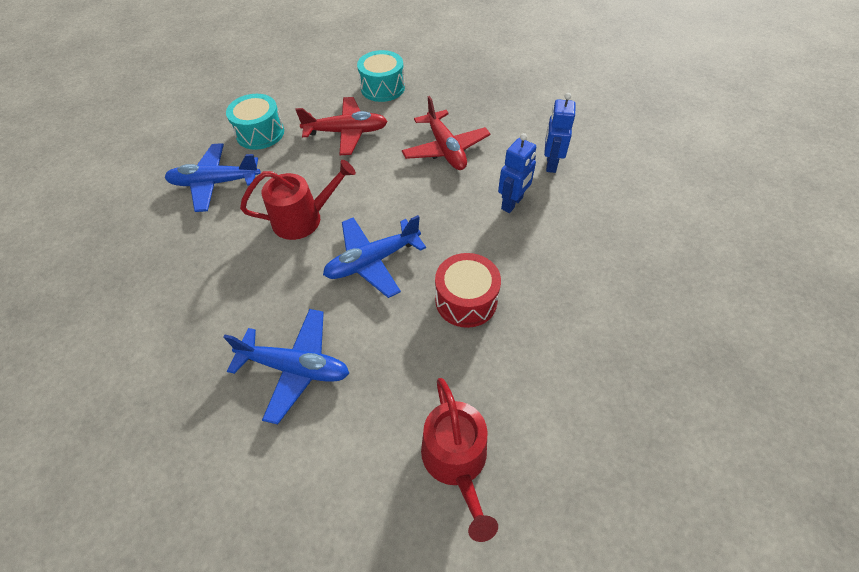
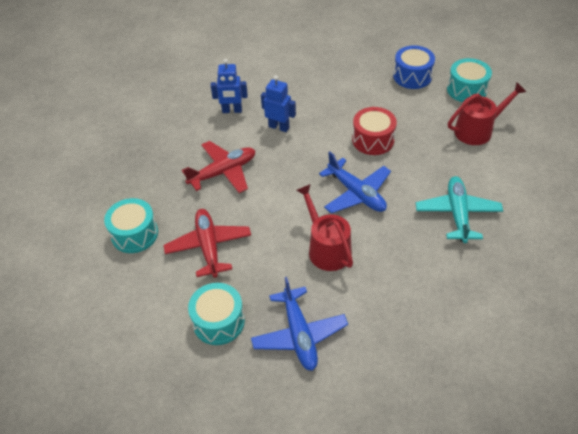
camera: 100 degrees left, 5 degrees down
(295, 367) = (457, 214): blue plane -> turquoise plane
(570, 482) = (466, 90): none -> turquoise drum
(615, 395) = (412, 76): none -> blue drum

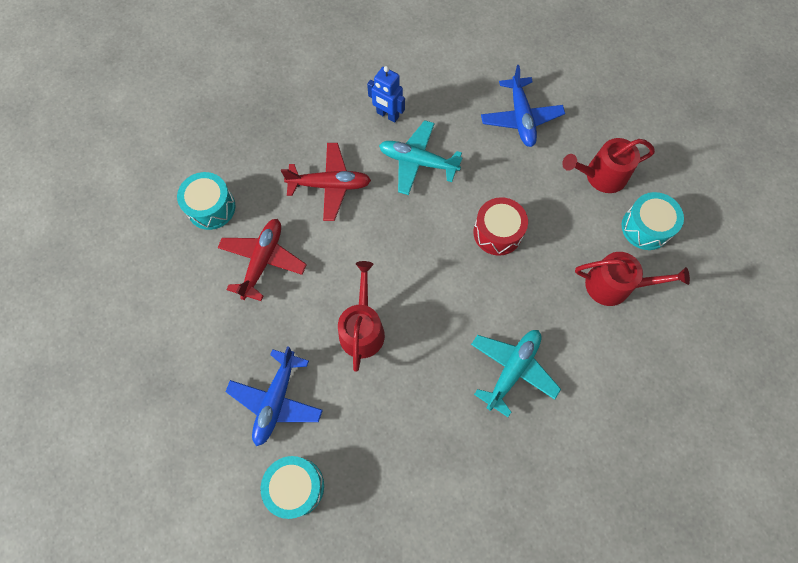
camera: 30 degrees right, 20 degrees up
(218, 321) = (221, 343): turquoise drum -> turquoise drum (296, 486)
(279, 127) = (418, 162): blue robot -> turquoise plane
(356, 193) = (434, 286): blue plane -> blue plane (520, 118)
(412, 76) = (601, 176): blue drum -> red watering can

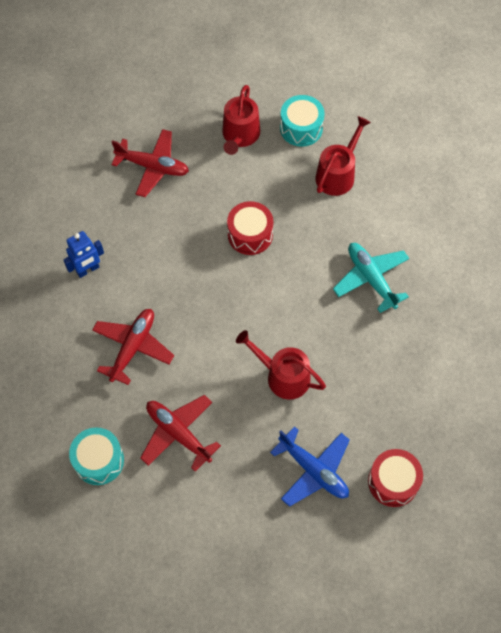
camera: 65 degrees left, 5 degrees down
(296, 486) = (393, 482): turquoise drum -> red drum
(418, 162) = (150, 265): turquoise plane -> none
(520, 118) = (153, 167): blue plane -> red plane

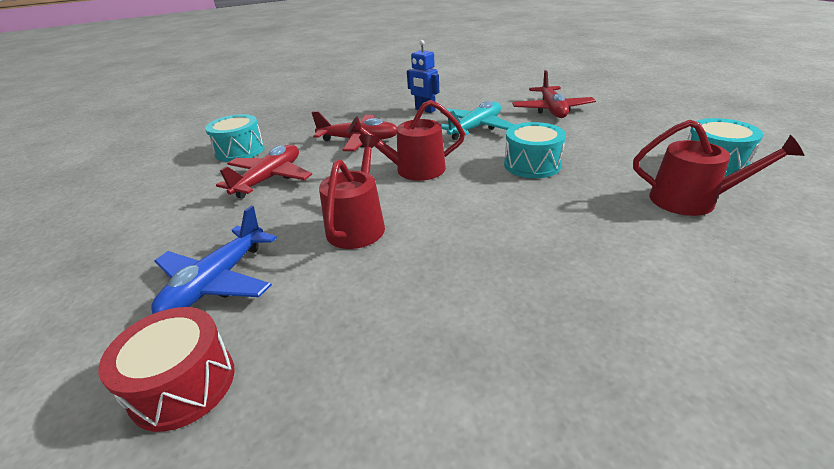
camera: 75 degrees right, 30 degrees down
(240, 135) = (645, 135): red watering can -> red watering can (414, 169)
(250, 235) = (532, 165): red drum -> turquoise drum
(371, 279) = (560, 267): turquoise plane -> turquoise plane (475, 128)

